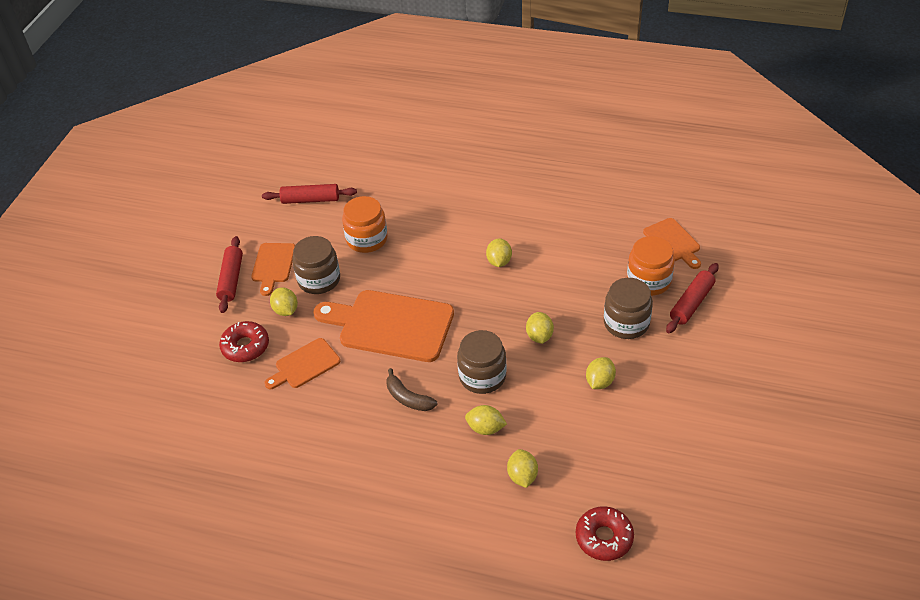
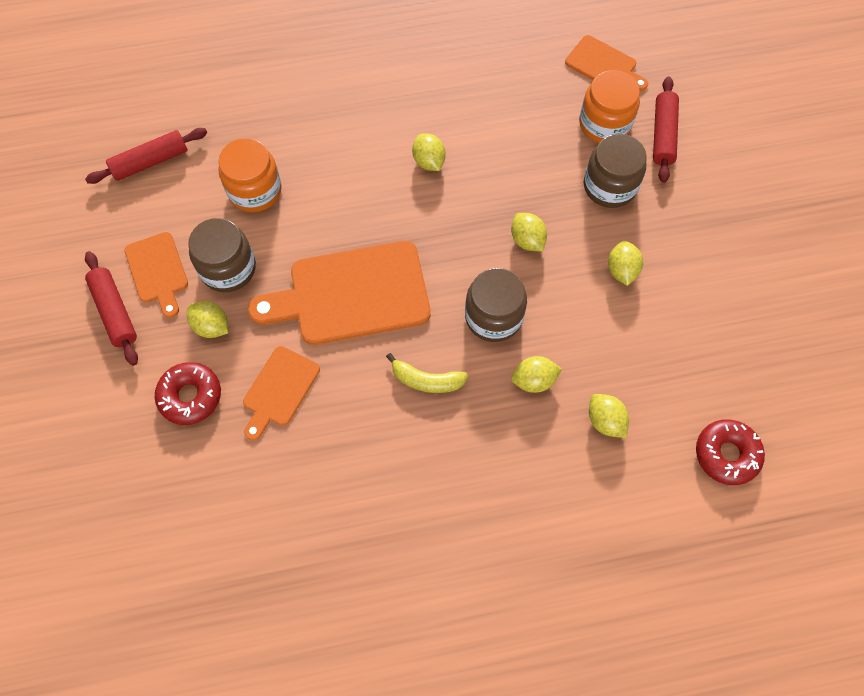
camera: 30 degrees left, 20 degrees up
(408, 398) = (426, 380): brown banana -> yellow banana

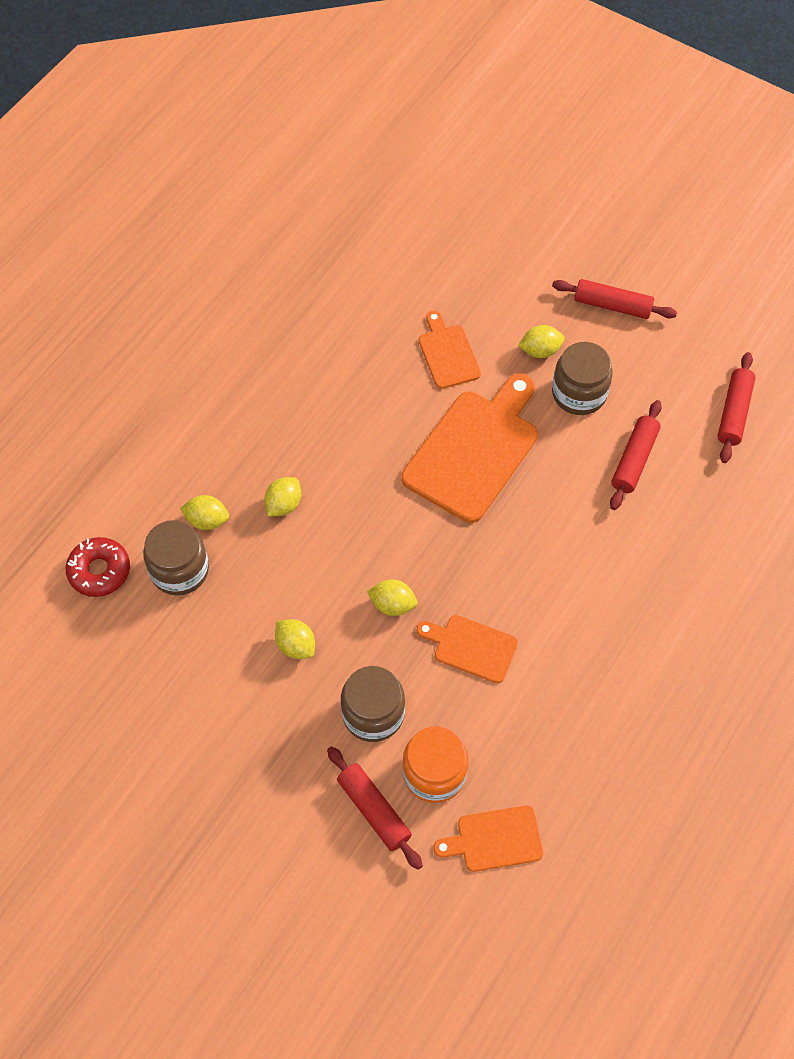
camera: 135 degrees right, 5 degrees down
(158, 271) = (622, 351): orange cutting board -> orange cutting board (471, 647)
(190, 396) = (498, 303): red donut -> none
(255, 190) = (634, 460): orange jar -> red rolling pin
(426, 380) = (358, 441): yellow banana -> none
(429, 161) = (538, 601): yellow lemon -> none
(493, 317) = (357, 523): brown jar -> brown jar (179, 570)

